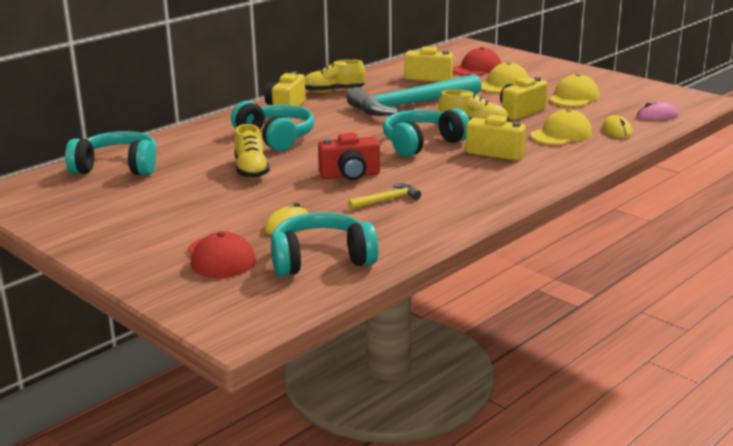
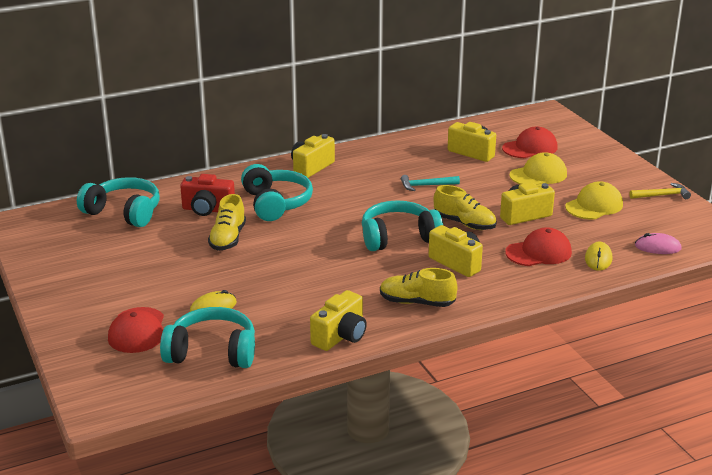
camera: 20 degrees right, 5 degrees up
(333, 92) = (369, 154): yellow shoe -> yellow shoe (417, 302)
(350, 175) = (306, 263): red camera -> red camera (207, 210)
(387, 200) = (315, 299): yellow hammer -> yellow hammer (662, 195)
(410, 105) = (426, 185): turquoise hammer -> turquoise hammer, size x0.43
(442, 223) = (340, 336): none -> yellow camera
(561, 134) = (539, 252): yellow cap -> red cap

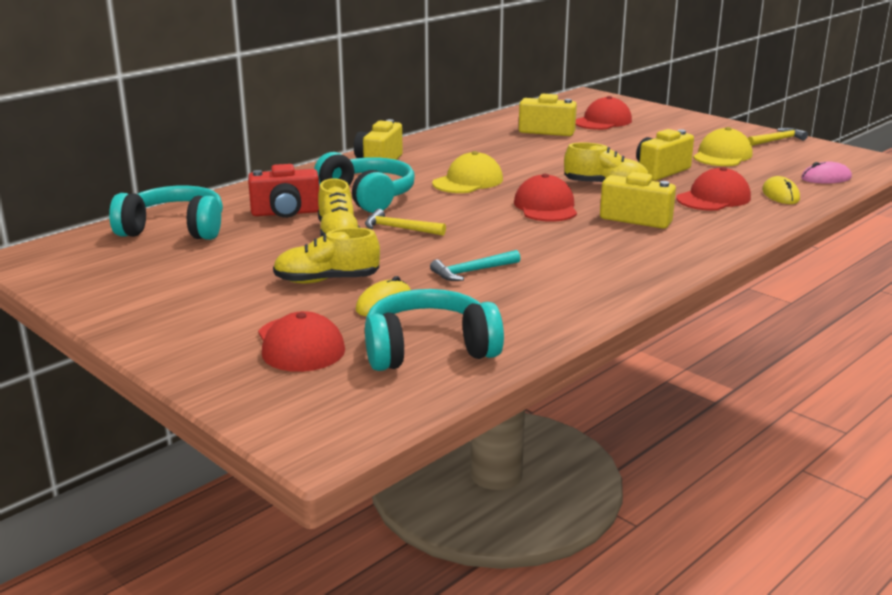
camera: 20 degrees left, 5 degrees down
(274, 240) = (399, 228): none -> yellow hammer
(340, 336) = (579, 305): yellow camera -> none
(398, 237) = (546, 207): turquoise headphones -> red cap
(417, 302) = (633, 259): yellow shoe -> yellow shoe (327, 280)
(426, 185) = (527, 161): turquoise hammer -> turquoise hammer (472, 271)
(538, 175) = (636, 140): yellow cap -> yellow cap (468, 181)

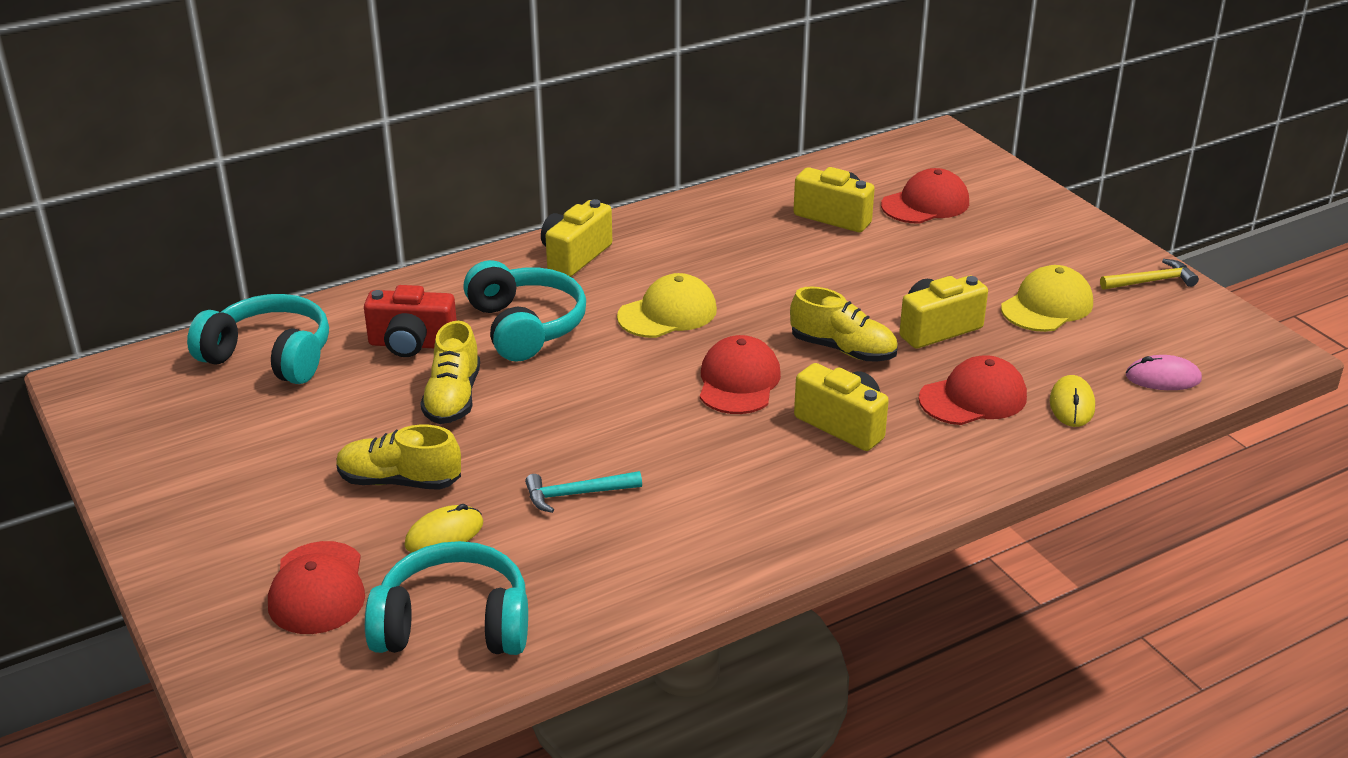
camera: 15 degrees right, 10 degrees up
(399, 228) = (532, 396): yellow hammer -> none

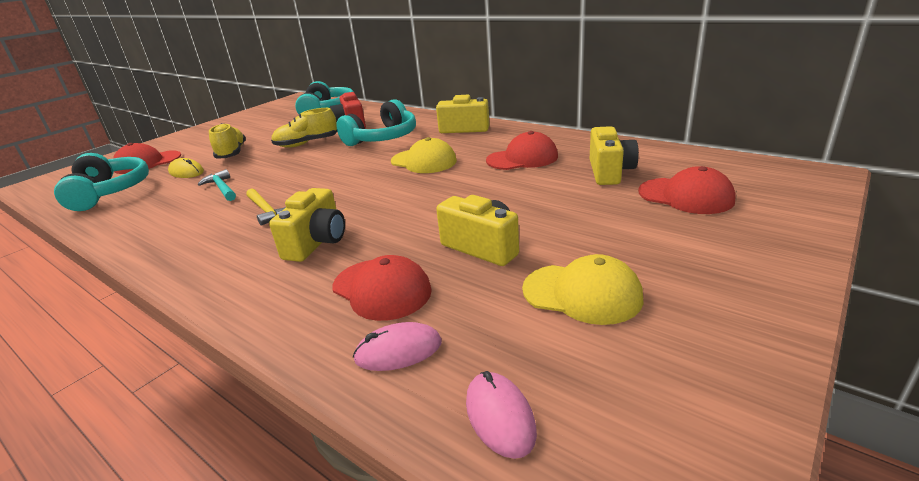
camera: 70 degrees right, 5 degrees down
(738, 381) = (357, 197): red cap -> red cap (522, 158)
(842, 349) = (420, 219): yellow shoe -> none
(1071, 405) = (398, 351): yellow mouse -> pink mouse
(1151, 281) = (730, 359): yellow hammer -> yellow hammer (266, 211)

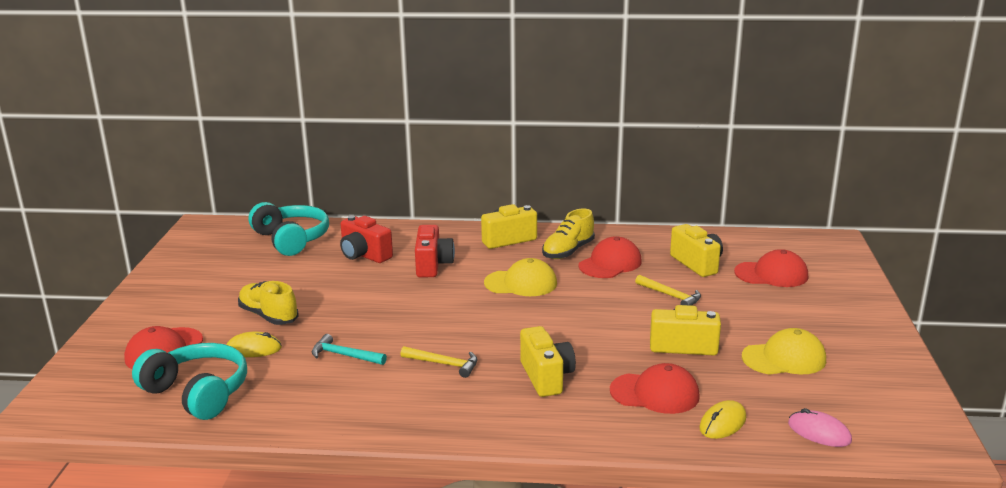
camera: 35 degrees left, 5 degrees down
(307, 143) = (348, 287): yellow shoe -> yellow shoe (568, 251)
(382, 138) = (432, 265): turquoise headphones -> red camera
(398, 351) = (722, 423): pink mouse -> yellow mouse
(540, 196) = (671, 296): none -> yellow hammer

